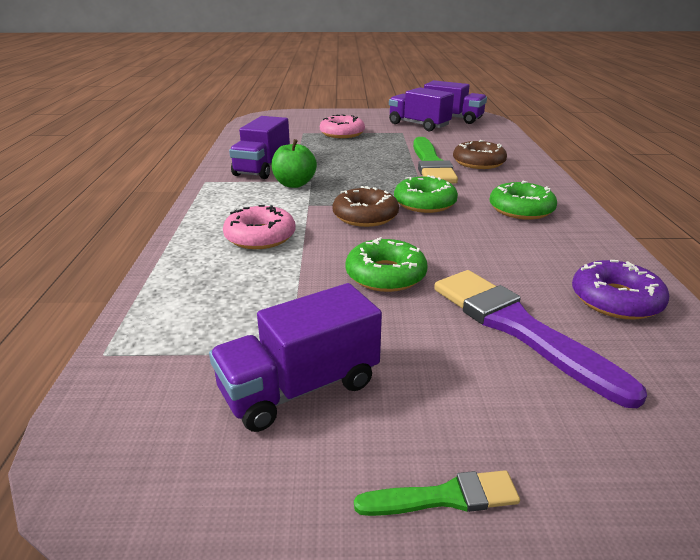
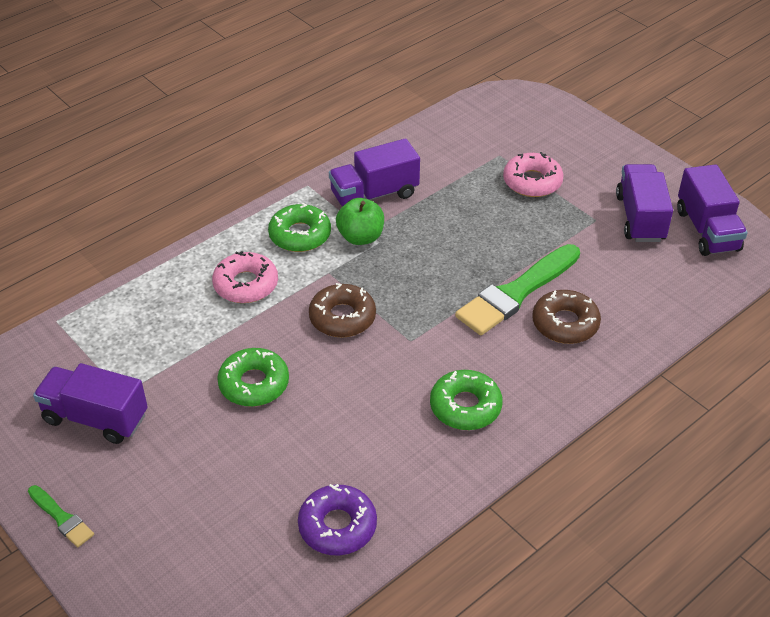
camera: 50 degrees right, 15 degrees up
(424, 203) = (409, 338): green donut -> green donut (300, 235)
(518, 328) = (244, 486): purple brush -> none

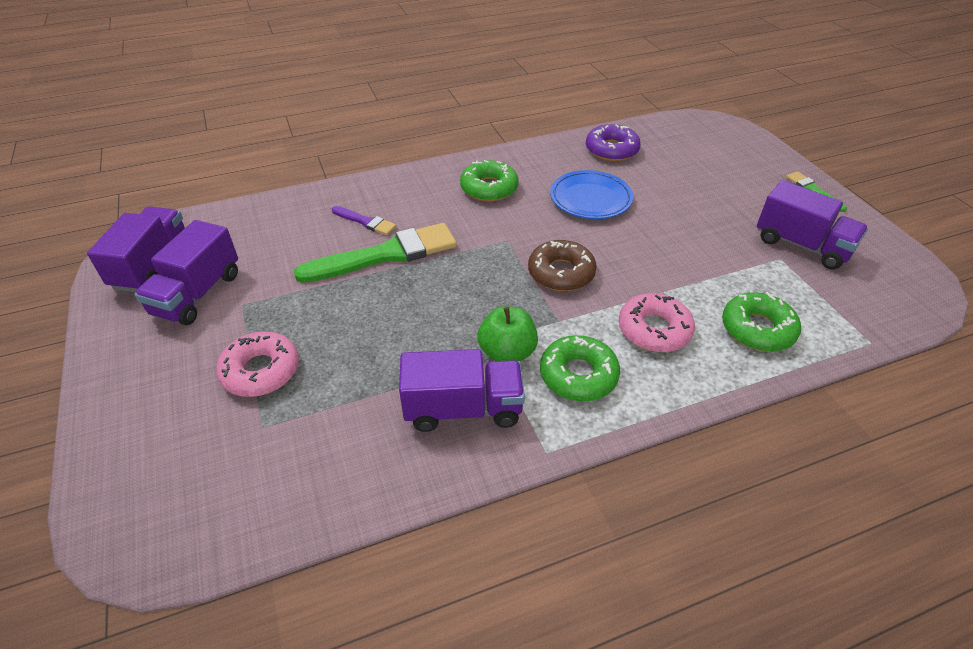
camera: 160 degrees left, 0 degrees up
(254, 384) = (657, 239): green donut -> green donut (757, 329)
(341, 422) = (590, 199): none -> blue plate
(565, 323) = (365, 222): brown donut -> purple brush

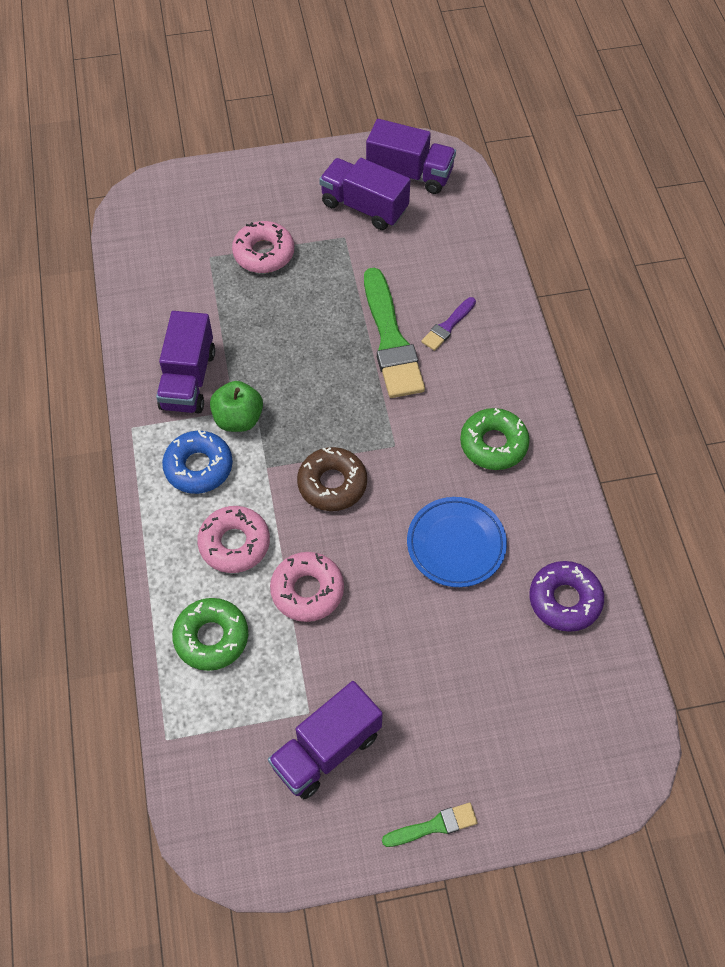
camera: 100 degrees right, 15 degrees up
(578, 375) = (198, 467): green donut -> blue donut
(675, 274) = (307, 590): none -> pink donut

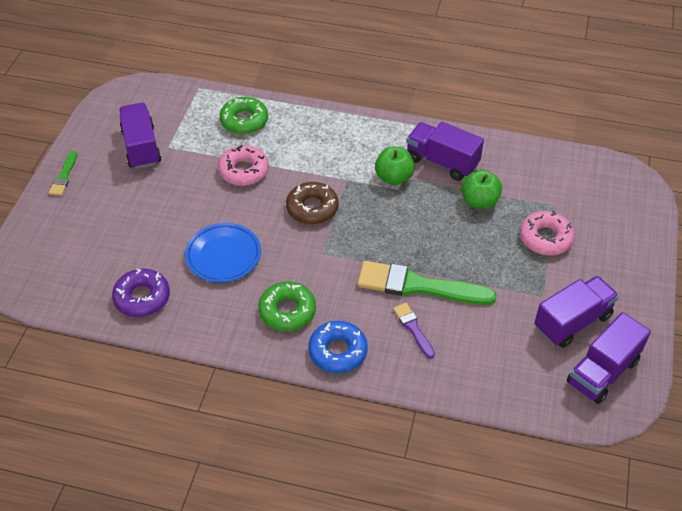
camera: 115 degrees right, 10 degrees down
(198, 467) = (367, 147): blue donut -> blue donut (338, 351)
(234, 543) = (299, 148): pink donut -> none
(237, 324) = (479, 201): none -> green apple

